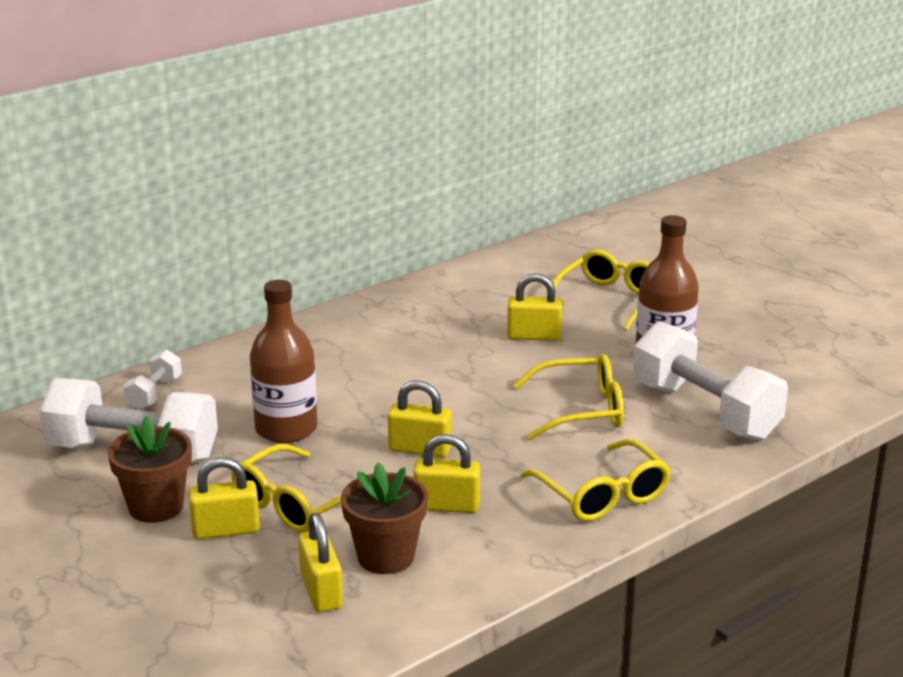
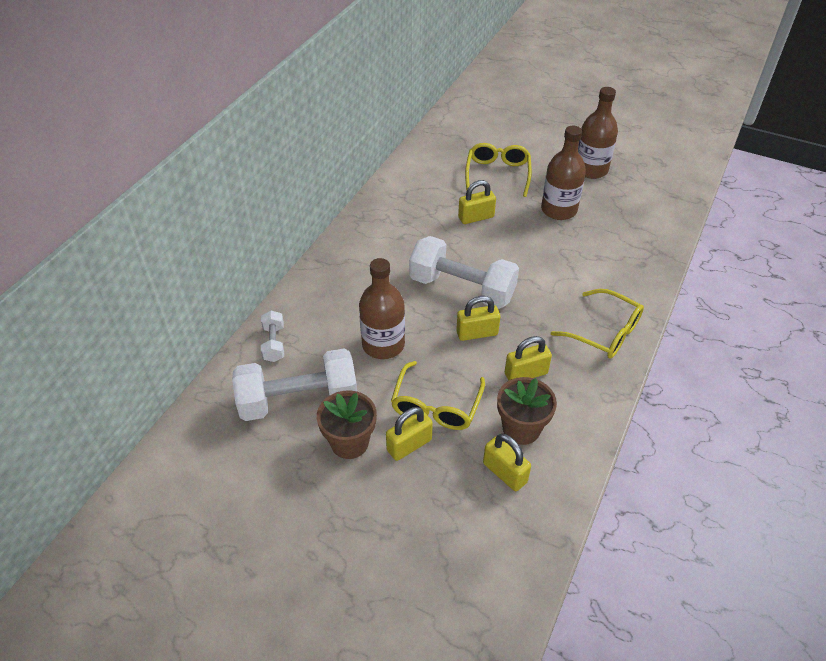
camera: 25 degrees left, 20 degrees up
(581, 410) = (545, 269): yellow glasses -> none
(705, 411) = (612, 247): white dumbbell -> white dumbbell (462, 288)
(757, 323) = (591, 169): none -> brown bottle

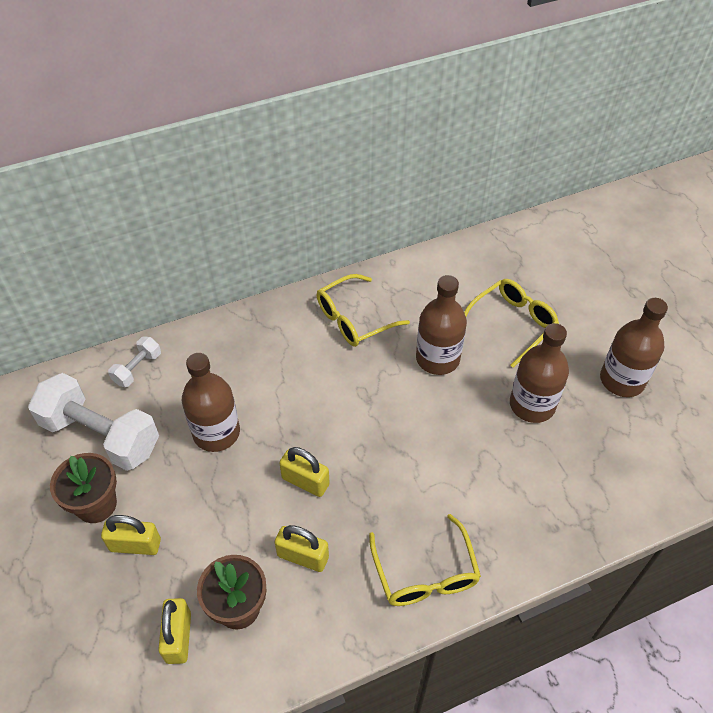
camera: 40 degrees right, 5 degrees up
(436, 406) = (194, 526): yellow glasses -> yellow glasses (354, 319)
(462, 288) = (342, 426): white dumbbell -> none
(476, 217) = (437, 358): yellow padlock -> brown bottle

